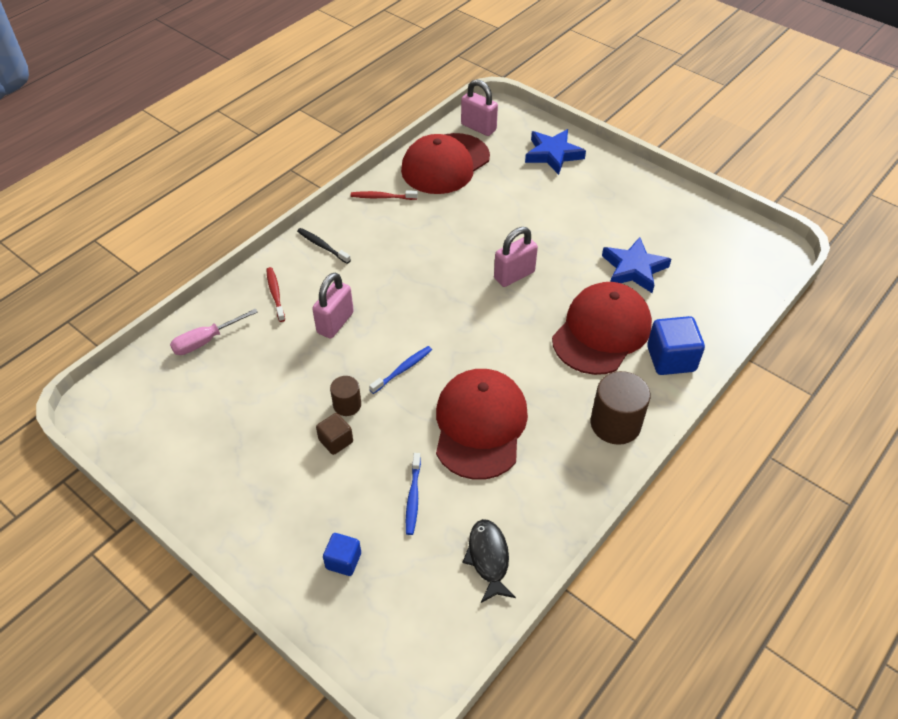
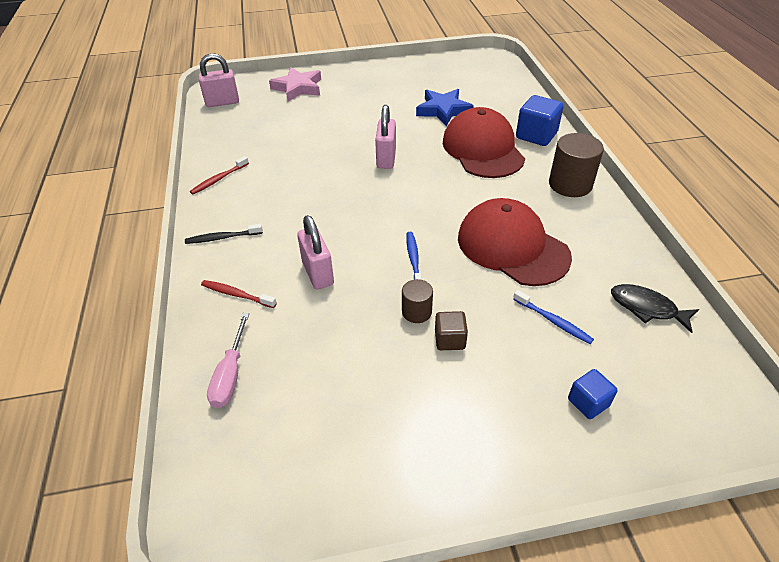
camera: 50 degrees left, 5 degrees down
(445, 164) = (234, 133): red cap -> none
(553, 154) = (298, 88): blue star -> pink star

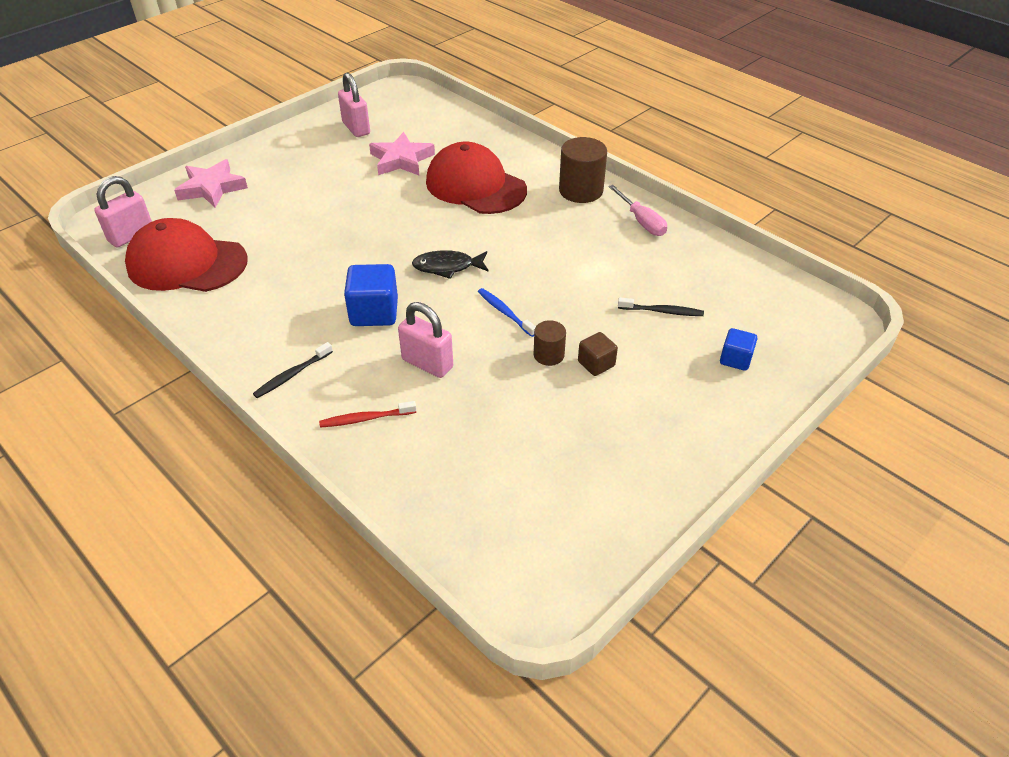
camera: 35 degrees left, 0 degrees up
(219, 179) = (222, 320): red toothbrush -> none
(230, 375) = (434, 487): pink screwdriver -> pink screwdriver (641, 221)
(386, 158) = (389, 229): pink padlock -> pink padlock (356, 128)
(443, 110) = (401, 160): blue star -> pink star
(512, 247) = (579, 265): red cap -> red cap (187, 263)
(536, 135) = (513, 155): blue cube -> blue cube (374, 312)
(553, 321) = (662, 311): blue toothbrush -> black toothbrush
(647, 308) = (720, 270): black fish -> black fish (447, 267)

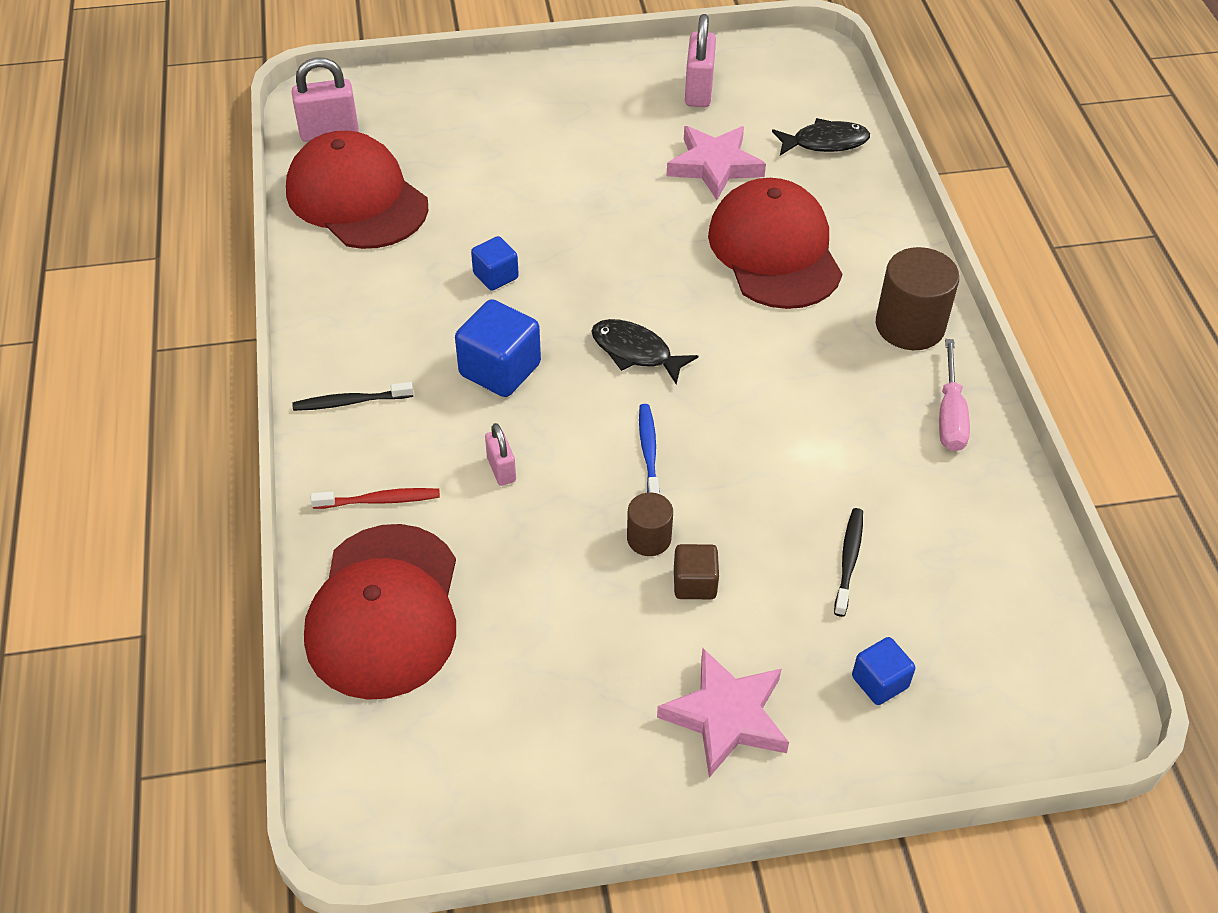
camera: 35 degrees right, 5 degrees up
(211, 188) = (460, 105): pink star -> pink star (726, 716)
(323, 266) = (495, 276): none -> blue cube
(366, 419) = (380, 500): red toothbrush -> red toothbrush turned 150 degrees clockwise
(427, 363) = (501, 469): pink padlock -> pink padlock, size x0.59
(430, 478) = (384, 611): none -> red cap
(452, 126) = (825, 142): none -> black fish
(662, 311) = (848, 560): black toothbrush -> black toothbrush turned 120 degrees counterclockwise

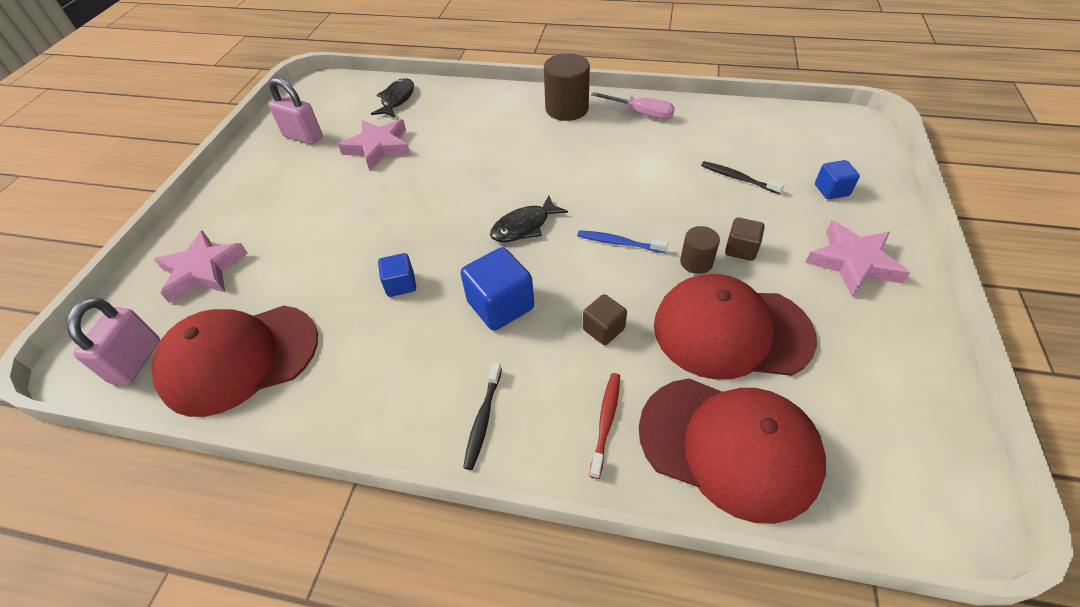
camera: 65 degrees left, 0 degrees up
(451, 118) = (203, 270): none -> pink star
(501, 469) = (603, 329): pink padlock -> brown cube
(774, 250) = (473, 142): red cap -> red cap (731, 331)

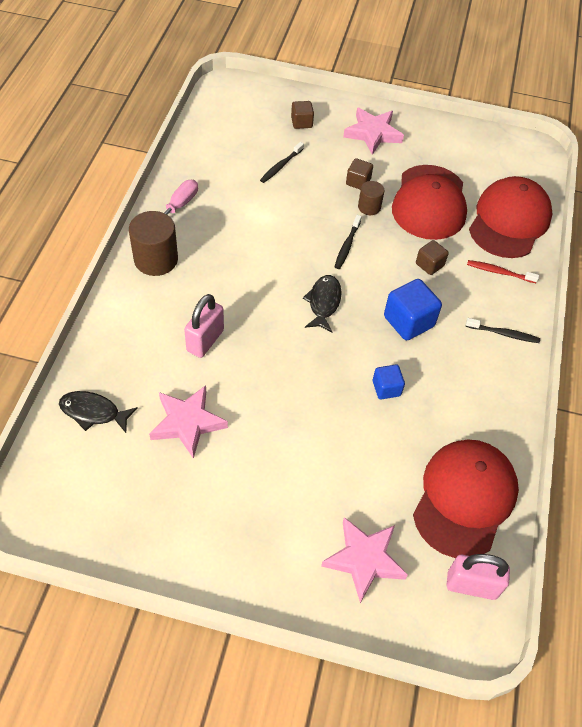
camera: 95 degrees left, 5 degrees up
(239, 358) = (464, 498): red cap -> red cap turned 135 degrees counterclockwise
(303, 136) = (148, 506): pink padlock -> pink padlock (205, 340)
(524, 226) = (323, 303): black fish -> black fish turned 135 degrees counterclockwise
(619, 243) = (347, 246): blue toothbrush -> black toothbrush
(831, 190) = (301, 122): blue cube -> brown cube

